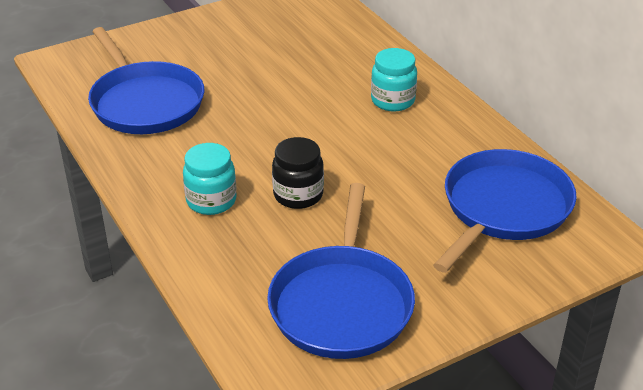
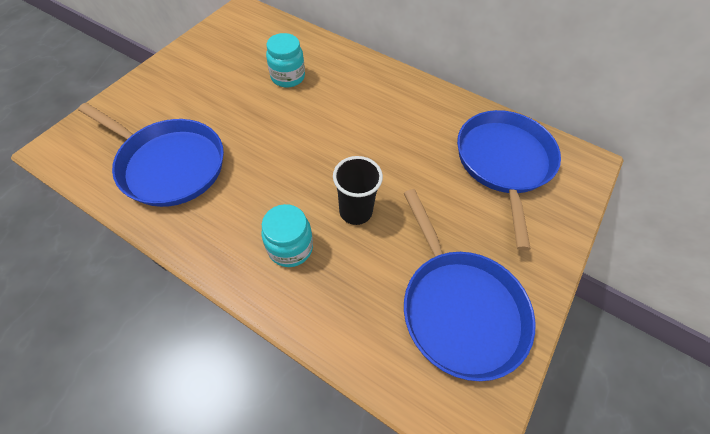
camera: 30 degrees left, 20 degrees up
(298, 195) = (355, 211): black jar -> black cup
(393, 101) = (366, 93): turquoise jar -> turquoise jar (288, 77)

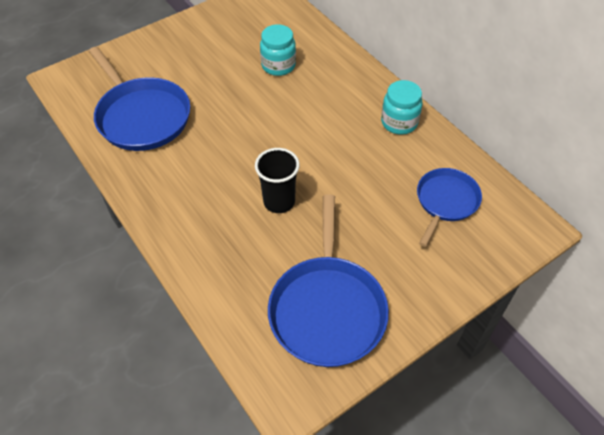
camera: 25 degrees right, 5 degrees down
(290, 248) = (208, 213): turquoise jar -> turquoise jar (399, 122)
(503, 162) = (446, 201): blue pan -> blue pan, size x0.61

